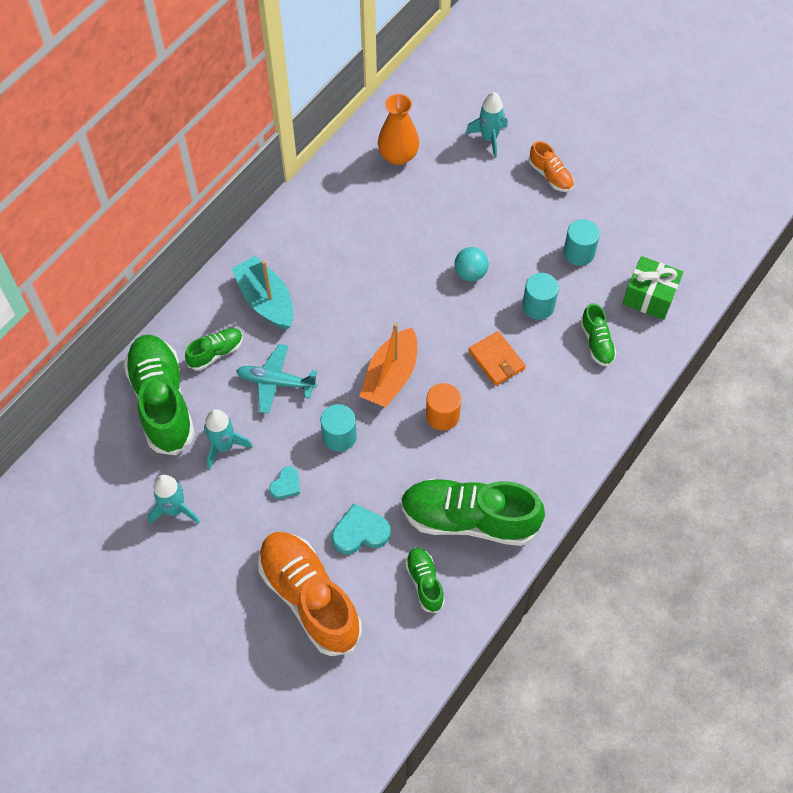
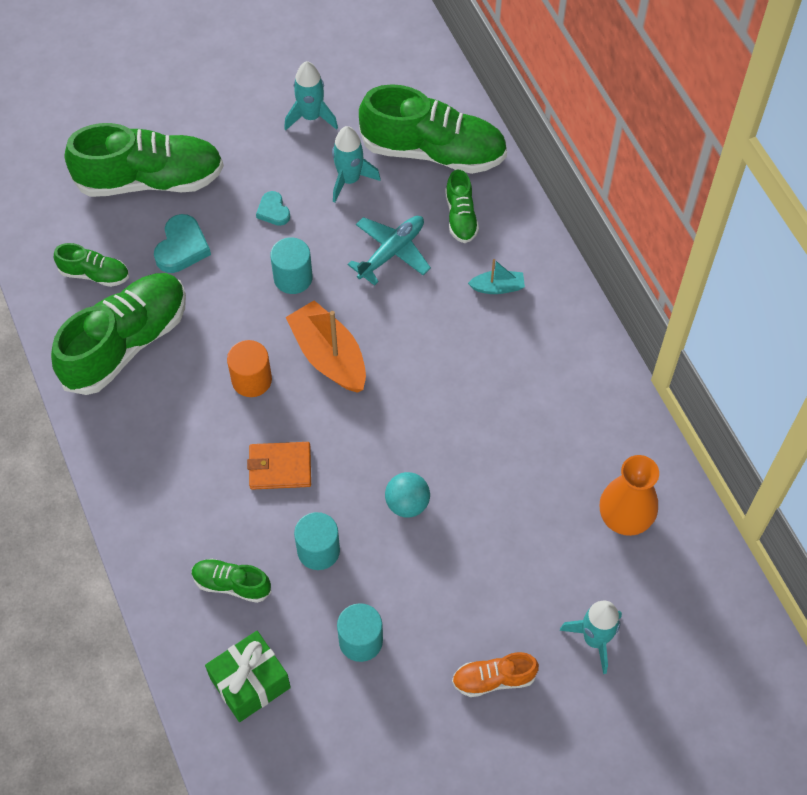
camera: 120 degrees right, 0 degrees up
(266, 300) = (497, 287): turquoise boat -> turquoise boat, size x0.51
(309, 598) = (150, 179): orange shoe -> green shoe

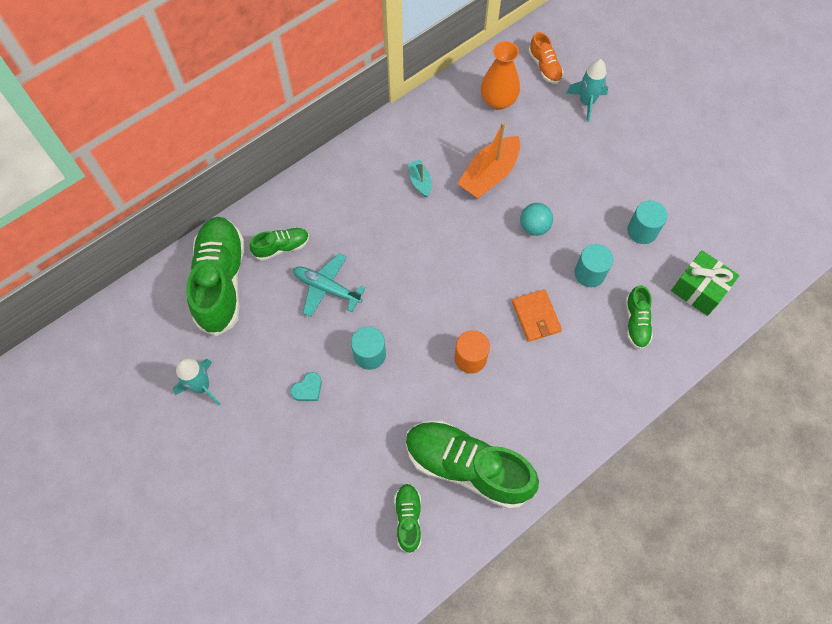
camera: 105 degrees left, 5 degrees up
(150, 179) = (297, 505): green shoe -> none
(182, 247) = (362, 453): turquoise heart -> none
(329, 356) = (433, 308): orange boat -> orange boat (489, 175)
(349, 180) = (263, 337): turquoise rocket -> none
(493, 679) = (635, 150): orange shoe -> orange shoe (544, 67)
(497, 287) = (340, 209): turquoise boat -> turquoise boat (420, 181)

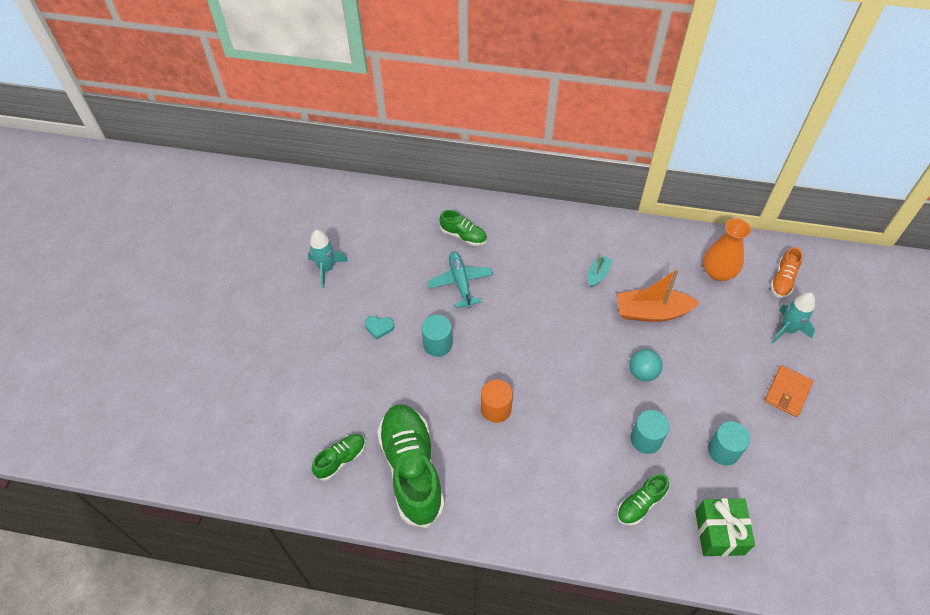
camera: 50 degrees right, 10 degrees down
(221, 281) = (406, 223): green shoe -> none
(536, 316) = (572, 428): orange wallet -> orange wallet (787, 392)

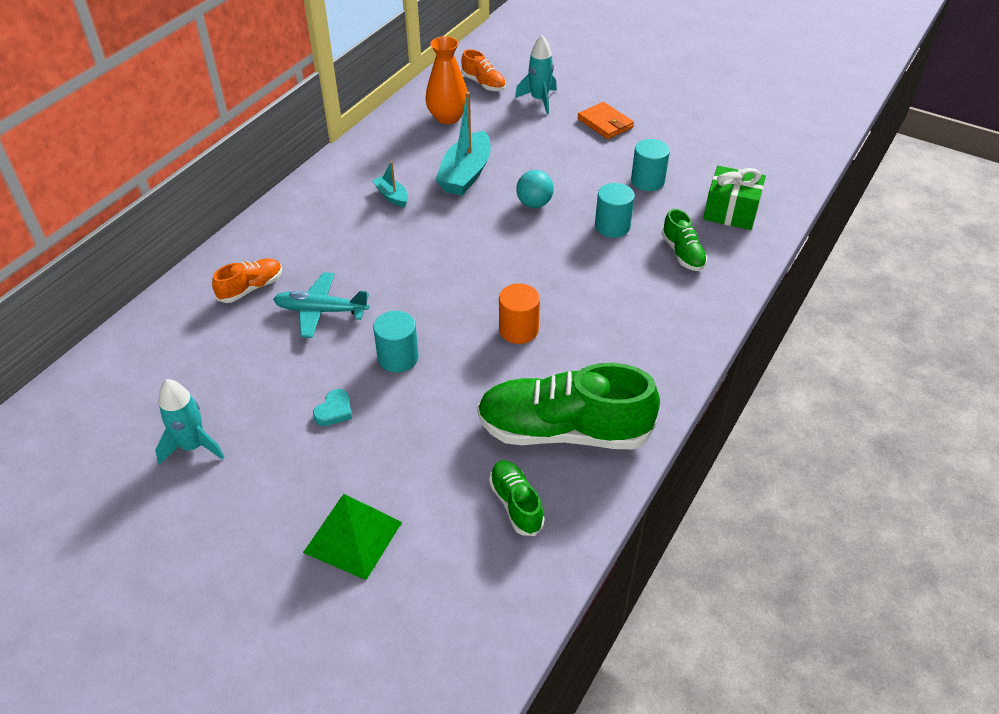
camera: 70 degrees left, 10 degrees down
(289, 377) = (353, 537): none -> green pyramid
(463, 235) = (251, 288): green shoe -> orange shoe
(651, 312) = (465, 174): orange boat -> turquoise boat

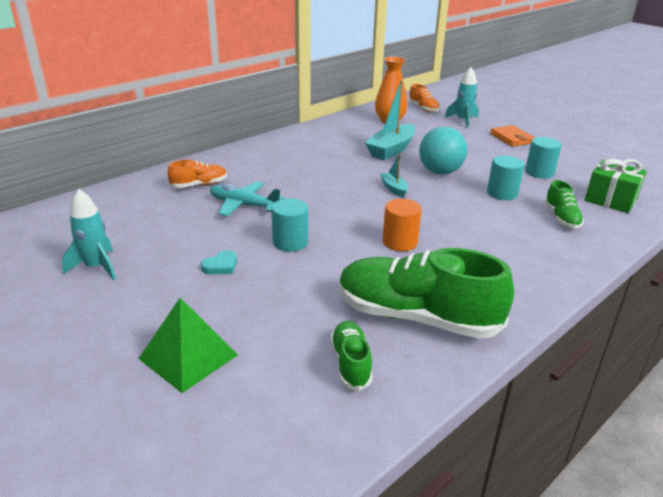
camera: 15 degrees right, 15 degrees down
(392, 196) = (330, 153): turquoise boat -> turquoise boat (394, 189)
(534, 203) = (440, 172): turquoise ball -> turquoise ball, size x1.53

